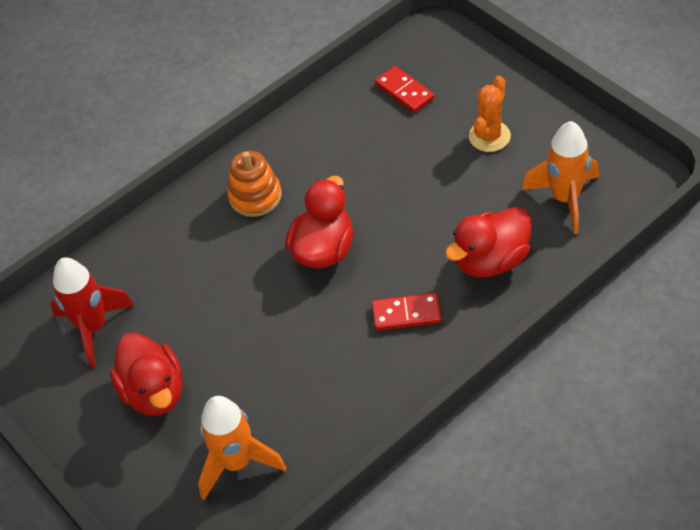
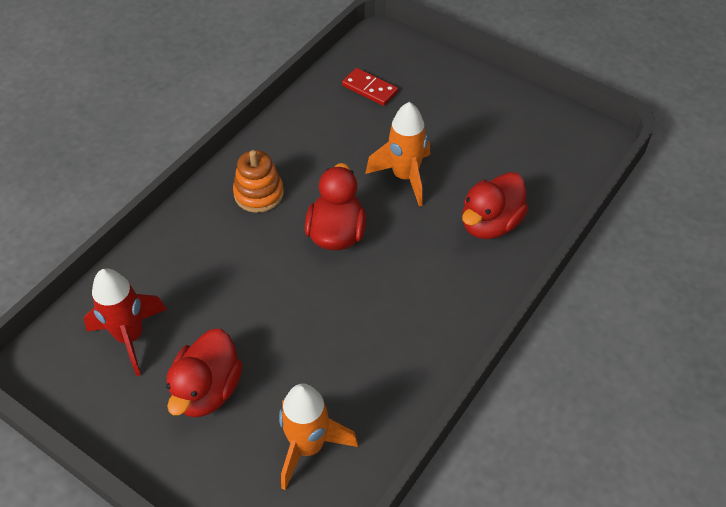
camera: 20 degrees left, 0 degrees up
(154, 392) = (207, 390): red duck -> red duck turned 60 degrees clockwise
(406, 313) = (429, 281): red domino -> none
(489, 136) = (455, 118): orange cactus -> none
(565, 199) = (537, 163): orange rocket -> orange rocket (405, 177)

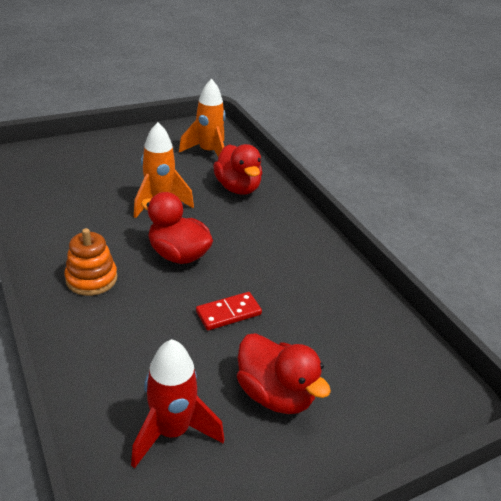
camera: 65 degrees left, 15 degrees down
(308, 446) = (368, 351): orange rocket -> orange rocket (208, 153)
(369, 89) = (55, 182): red domino -> red domino (228, 313)

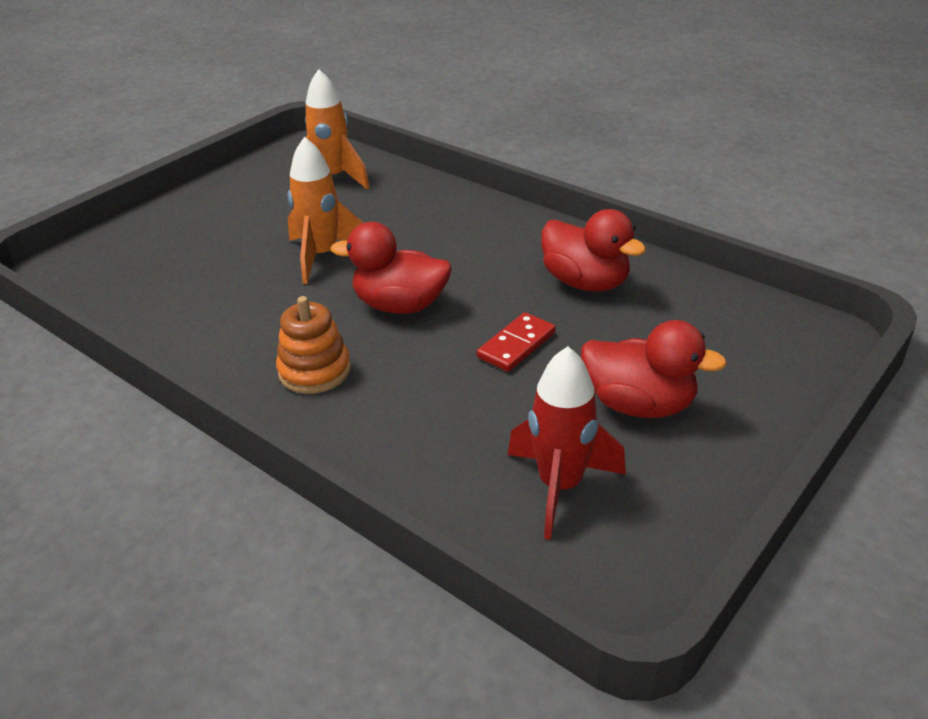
camera: 20 degrees left, 0 degrees up
(238, 188) = (406, 207): red duck -> red duck (585, 282)

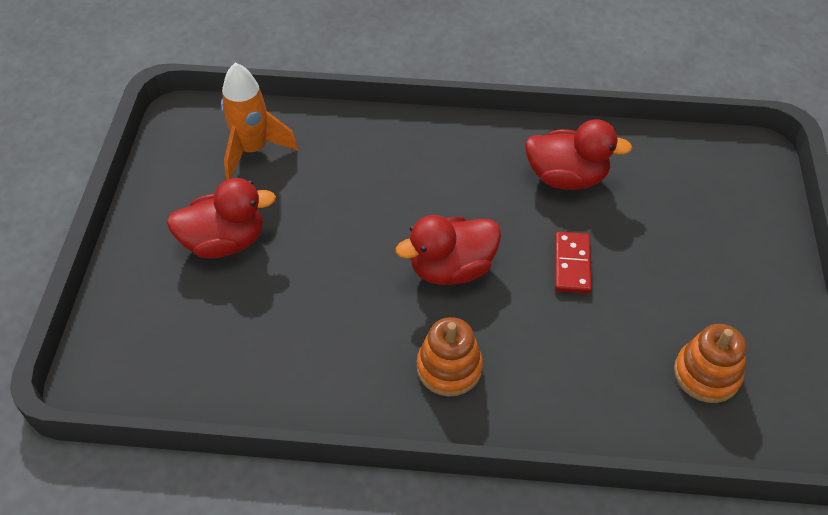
camera: 35 degrees left, 15 degrees up
(322, 256) = (335, 246): orange rocket -> none
(560, 486) = (706, 374): red rocket -> orange stacking toy
(639, 405) = (696, 277): red duck -> red duck (225, 242)

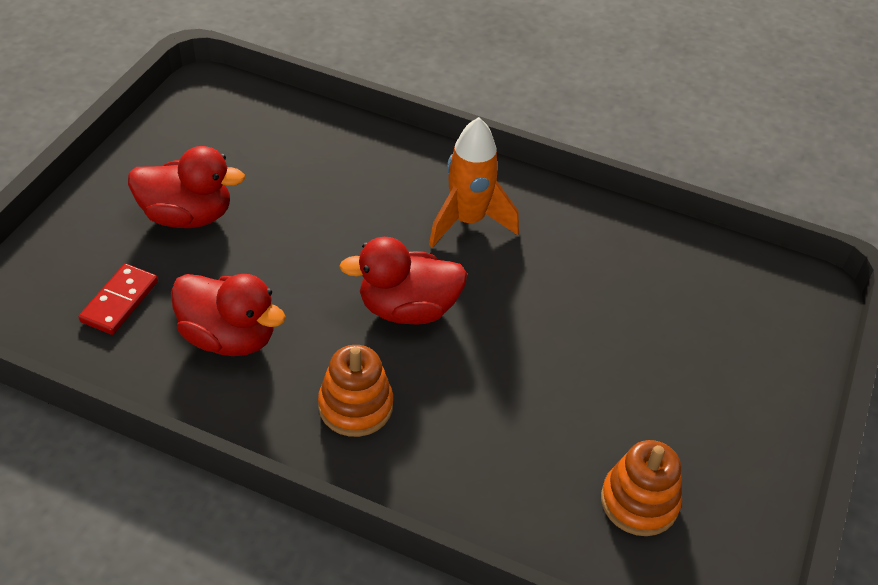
camera: 15 degrees right, 5 degrees down
(253, 150) = (260, 137): orange rocket -> orange rocket (468, 221)
(566, 177) = (579, 254): red duck -> red duck (229, 337)
(572, 264) = (542, 343): red domino -> red domino (120, 301)

